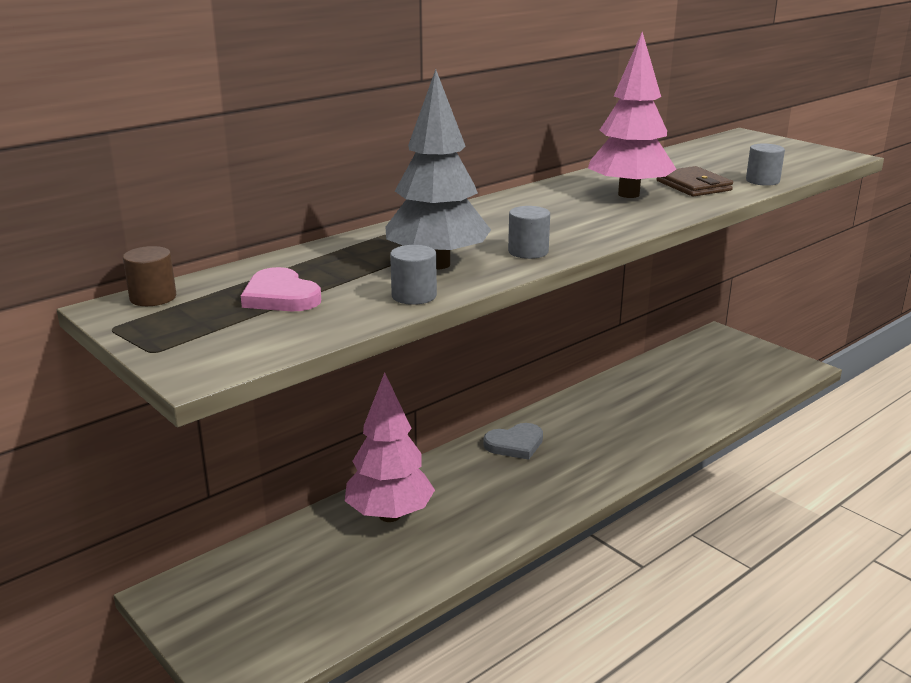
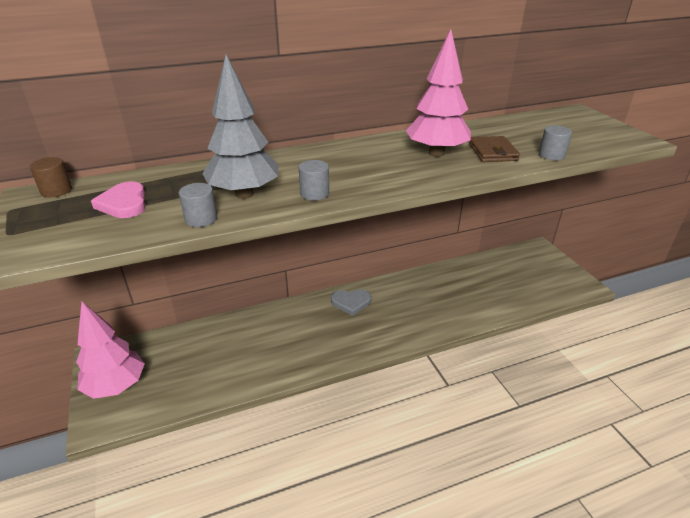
camera: 20 degrees right, 10 degrees up
(389, 515) = (245, 335): pink tree -> pink tree (116, 386)

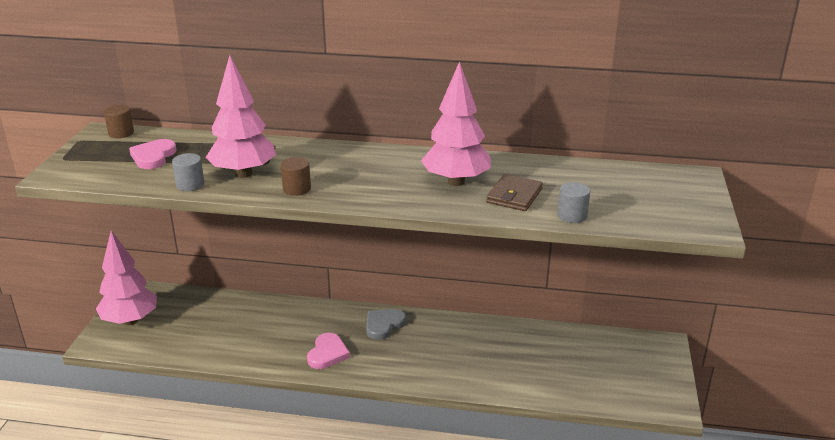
camera: 30 degrees right, 5 degrees down
(244, 194) = (243, 173): grey tree -> pink tree
(314, 193) = (297, 189): grey cylinder -> brown cylinder
(329, 343) = (327, 353): none -> pink heart
(351, 302) = (384, 325): grey heart -> grey heart turned 105 degrees clockwise

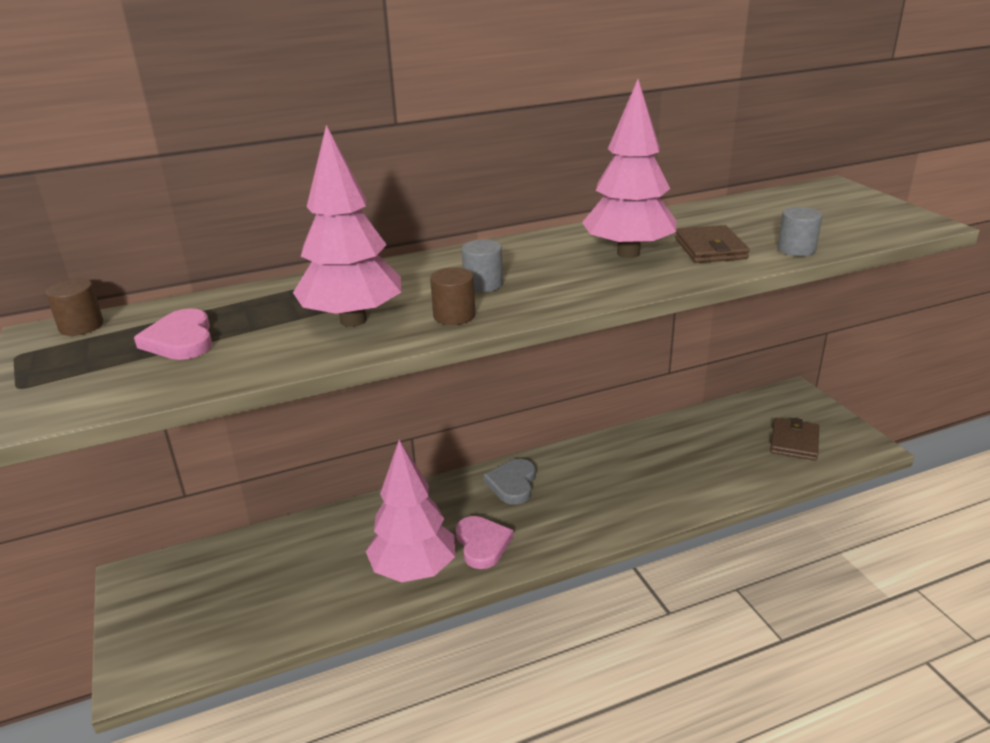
camera: 30 degrees left, 0 degrees up
(130, 320) = (162, 620): pink tree -> pink tree (414, 570)
(190, 185) = (293, 356): grey cylinder -> grey cylinder (483, 284)
(615, 378) = (794, 442): none -> brown wallet

